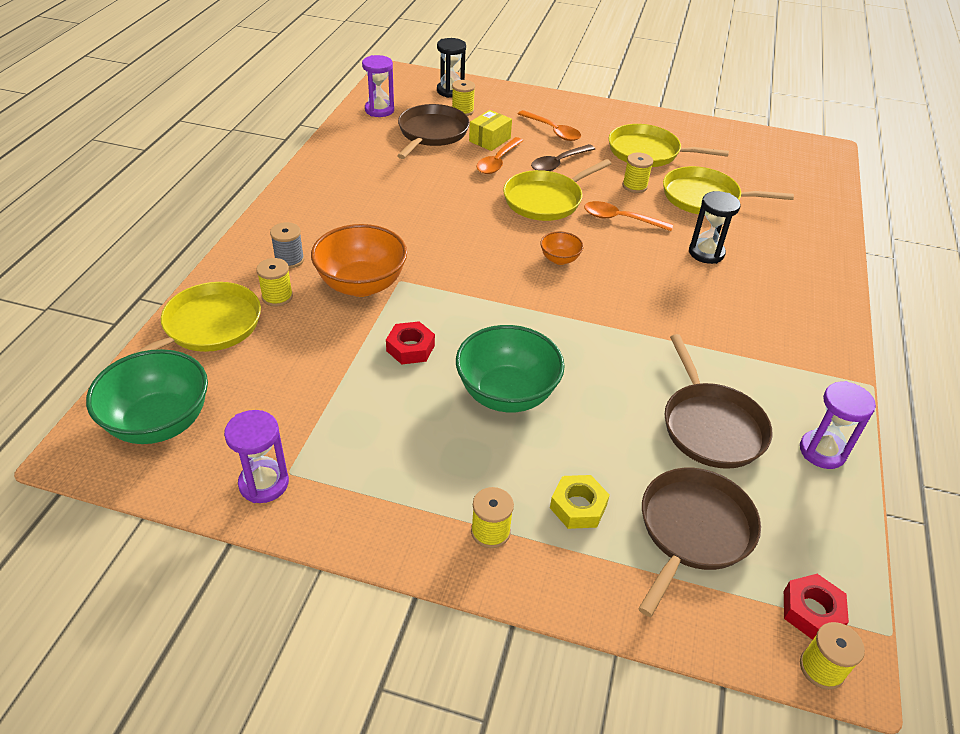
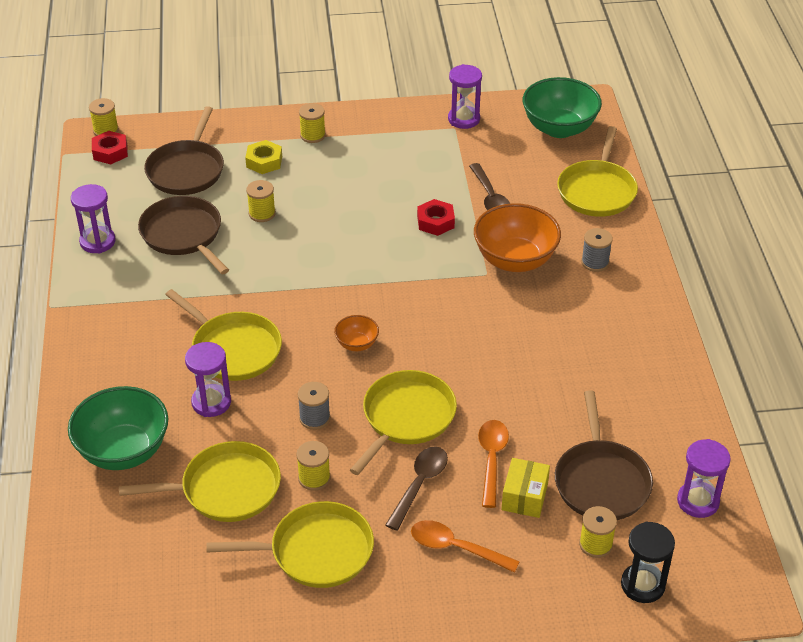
camera: 160 degrees right, 0 degrees up
(277, 297) = (571, 228): yellow spool -> yellow spool (262, 213)
(328, 356) = (490, 198): none -> brown spoon
(507, 394) = (343, 212): green bowl -> green bowl (124, 451)
(620, 219) = (314, 418): orange spoon -> grey spool
(677, 287) = (233, 349): none -> yellow pan
(706, 253) = (211, 402): black hourglass -> purple hourglass

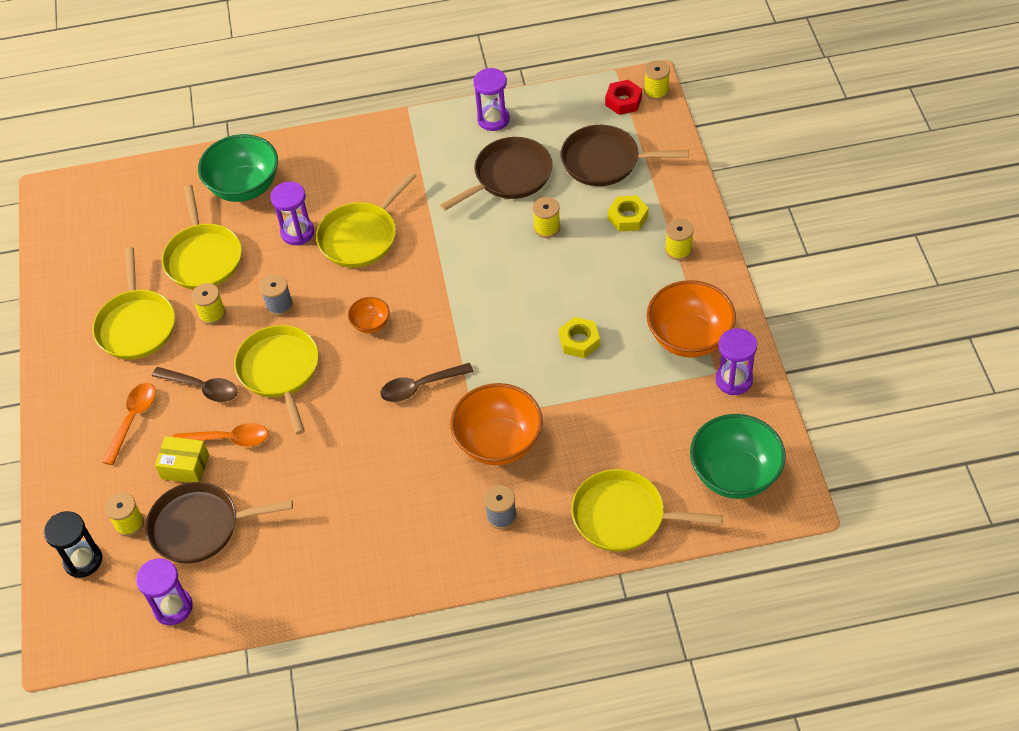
camera: 90 degrees right, 10 degrees up
(406, 202) = (579, 341): none -> yellow nut
(406, 417) = (279, 371): yellow pan -> yellow pan turned 135 degrees counterclockwise
(415, 138) = (689, 338): none -> orange bowl
(435, 222) = (551, 369): red nut -> none
(490, 198) = (597, 414): brown spoon -> brown spoon (420, 387)

